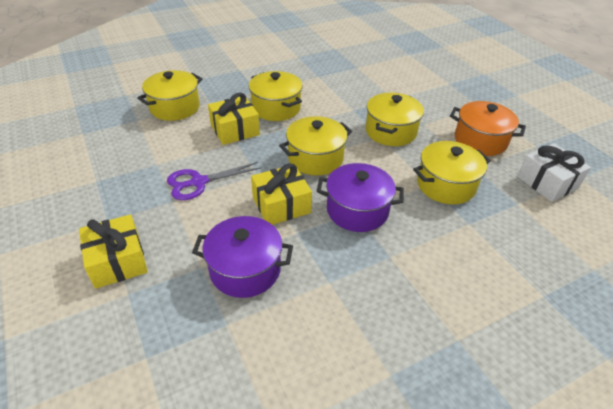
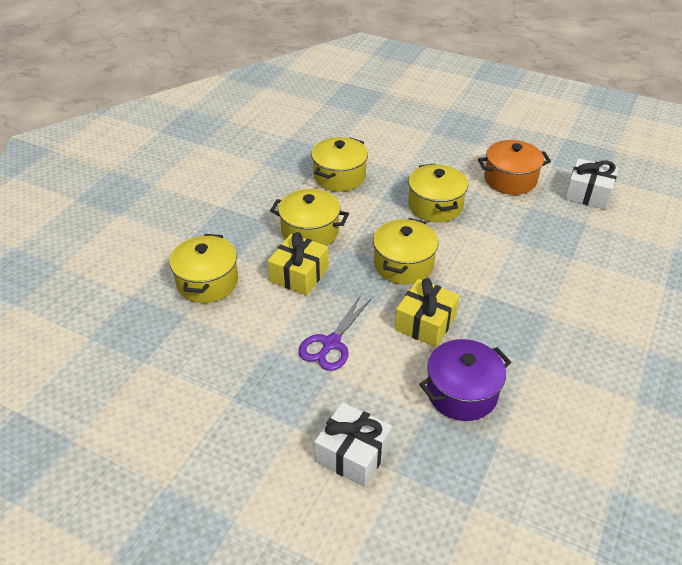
camera: 35 degrees left, 0 degrees up
(118, 261) = (353, 454): yellow gift -> white gift
(357, 210) = (487, 293): purple pot -> none
(446, 185) = (525, 234): yellow pot -> yellow pot (339, 176)

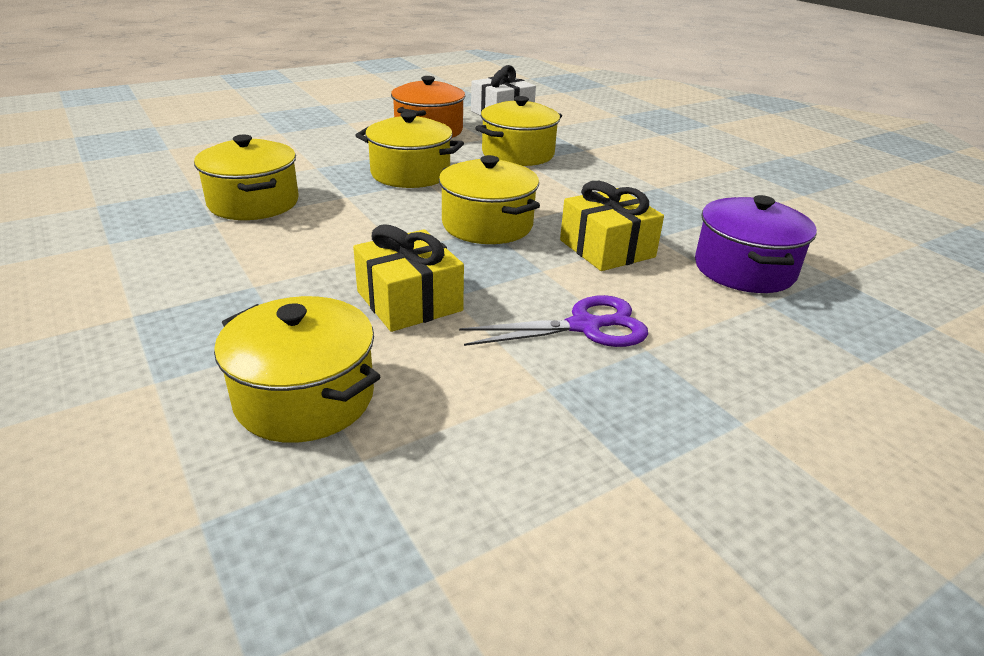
camera: 60 degrees left, 10 degrees down
(310, 232) = (330, 261): yellow pot -> yellow pot (518, 154)
(331, 344) = (585, 326): purple scissors -> purple scissors turned 75 degrees counterclockwise
(353, 454) = (821, 385): white gift -> none

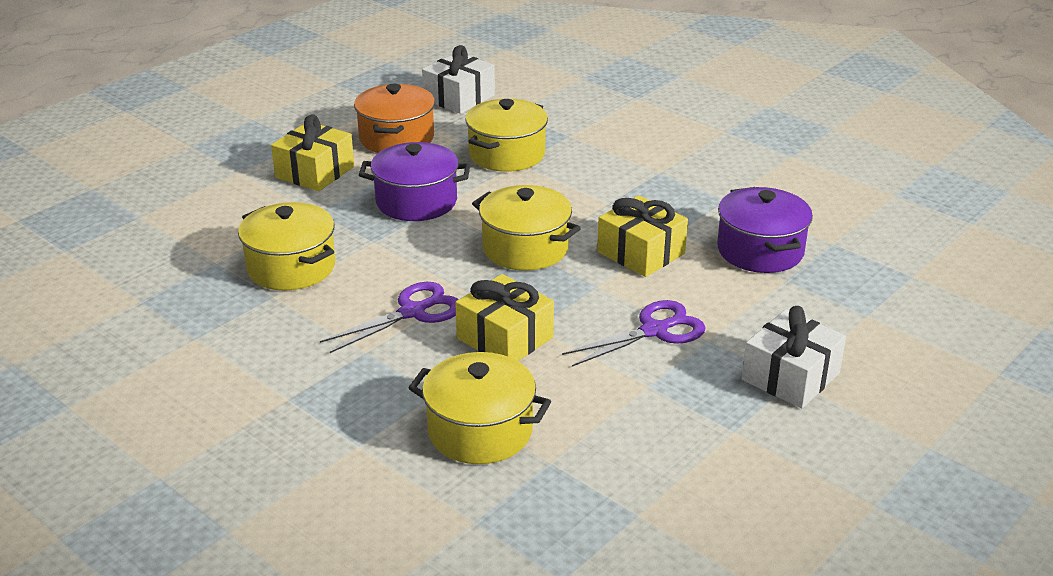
camera: 15 degrees left, 0 degrees up
(333, 259) = (413, 312): none -> purple scissors
(340, 142) = (315, 172): none -> yellow gift
(410, 174) = (416, 202): yellow pot -> purple pot
(743, 417) = (790, 376): none -> white gift

